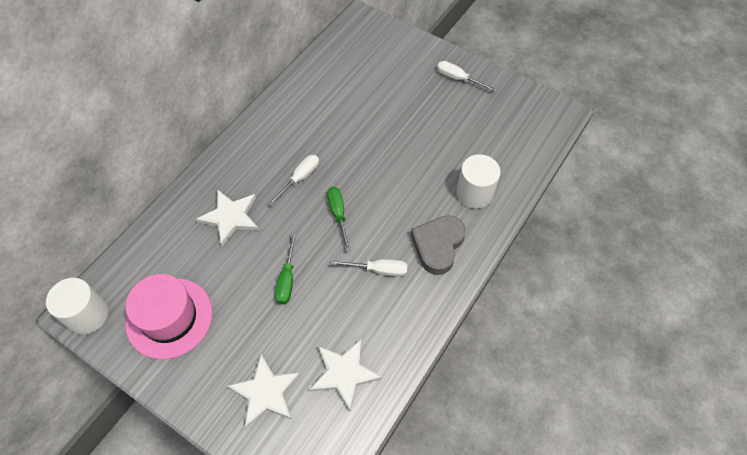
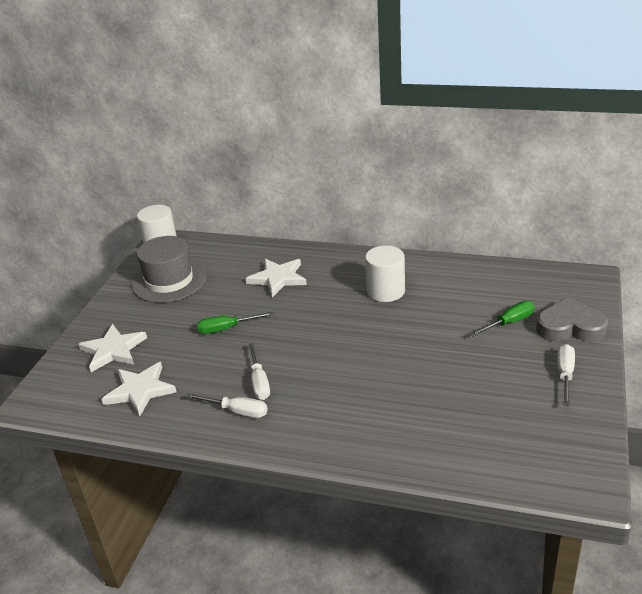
camera: 75 degrees right, 25 degrees down
(169, 318) = (169, 281): pink hat -> grey hat
(300, 178) = (342, 302): white screwdriver -> white screwdriver (237, 411)
(338, 215) = (312, 338): green screwdriver -> green screwdriver (509, 322)
(438, 245) = (307, 418): grey heart -> grey heart (570, 327)
(474, 193) = (395, 430): white cylinder -> white cylinder (386, 291)

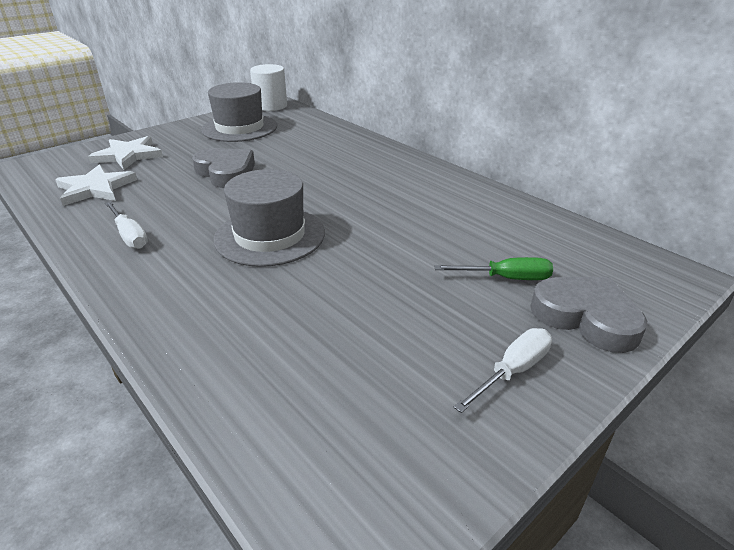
camera: 30 degrees right, 0 degrees up
(227, 328) = (226, 173): green screwdriver -> grey heart
(259, 382) = (183, 222): white screwdriver -> none
(278, 278) = (322, 154): white star -> none
(336, 363) = (270, 236): none -> grey hat
(386, 291) = (404, 197): white cylinder -> none

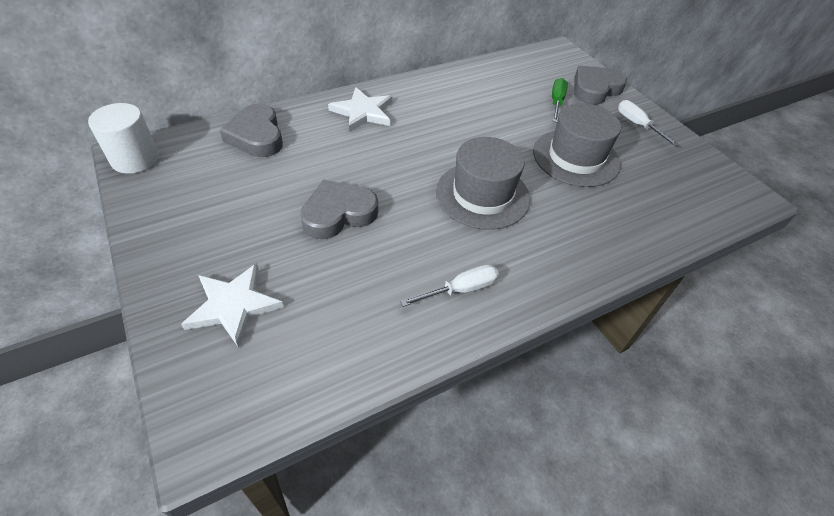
camera: 80 degrees left, 15 degrees up
(96, 188) = (331, 331): white star -> white star (363, 112)
(240, 128) = (201, 194): grey hat -> grey hat (576, 157)
(316, 131) = (256, 136): none -> grey heart

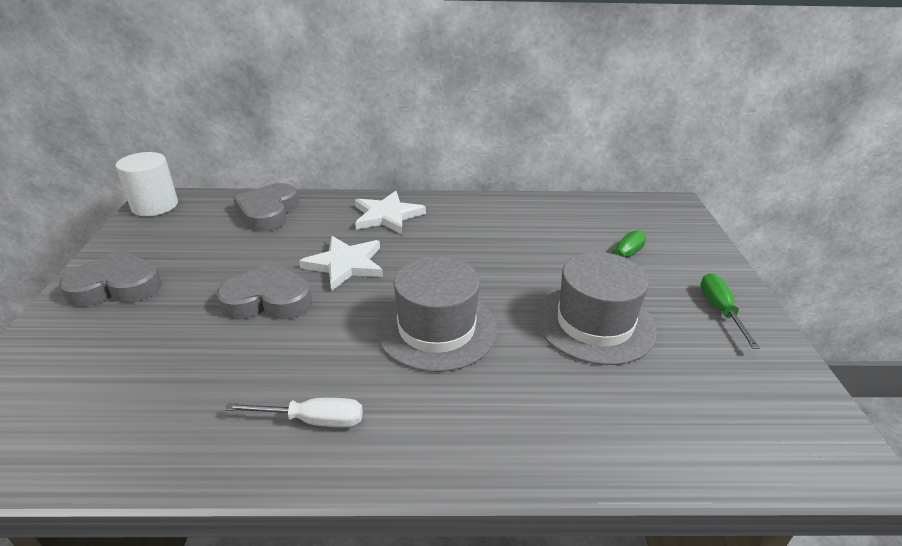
camera: 30 degrees right, 15 degrees down
(233, 305) = (92, 349): white star -> white star (345, 264)
(595, 89) = (690, 256): grey heart -> grey heart (116, 286)
(638, 125) = (720, 310): white screwdriver -> green screwdriver

